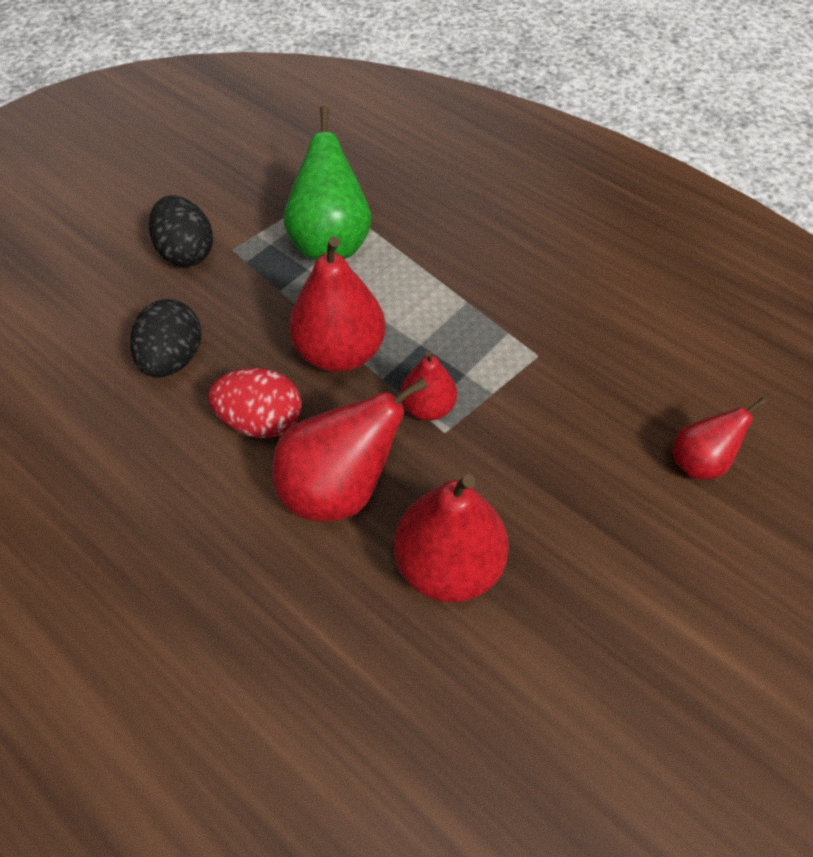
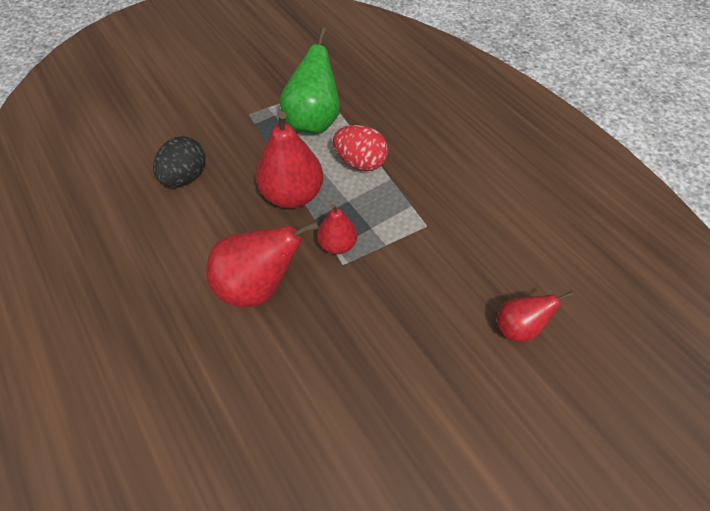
camera: 15 degrees right, 0 degrees up
(187, 252) = (219, 110): black egg -> none
(261, 421) = (225, 230): red egg -> red egg (360, 162)
(448, 565) = (312, 357): red pear -> none

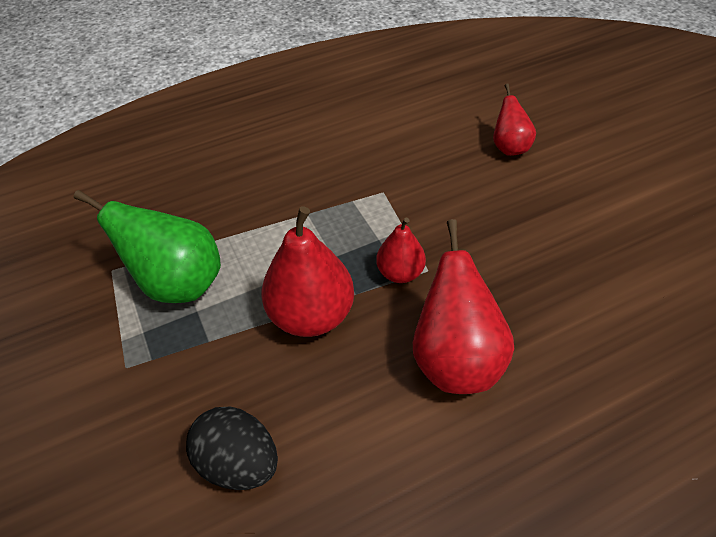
camera: 80 degrees left, 5 degrees down
(360, 162) = (273, 239): red egg -> none

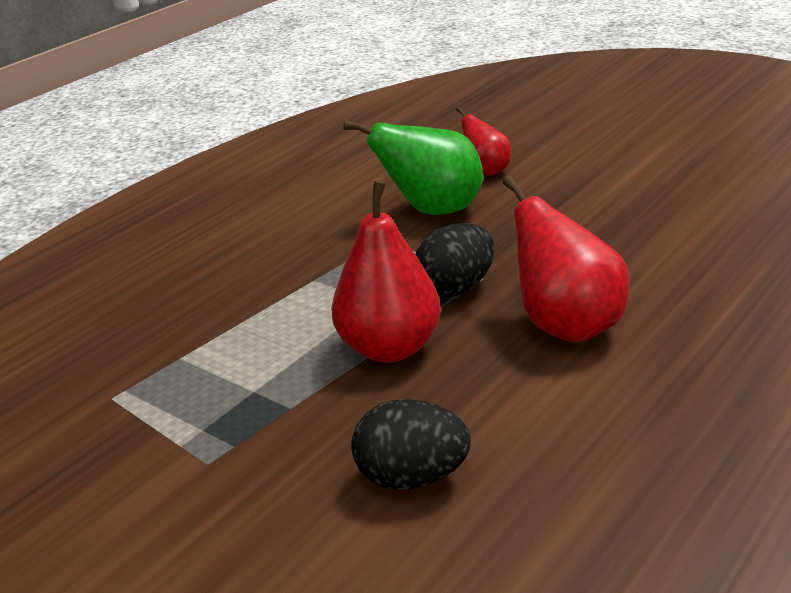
camera: 25 degrees left, 20 degrees down
(178, 283) = (210, 378): green pear -> green pear (433, 210)
(400, 273) = (456, 288): red pear -> black egg

